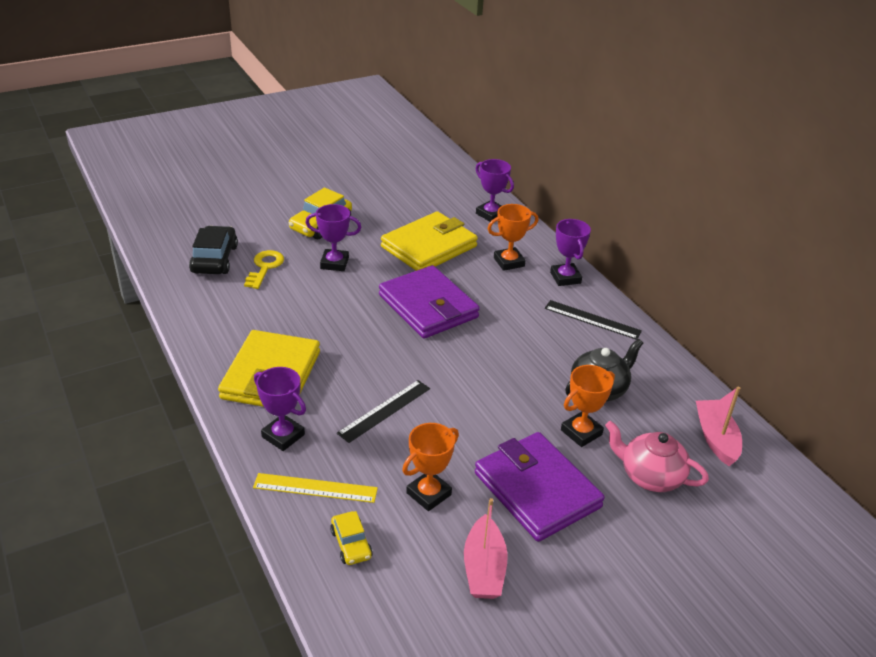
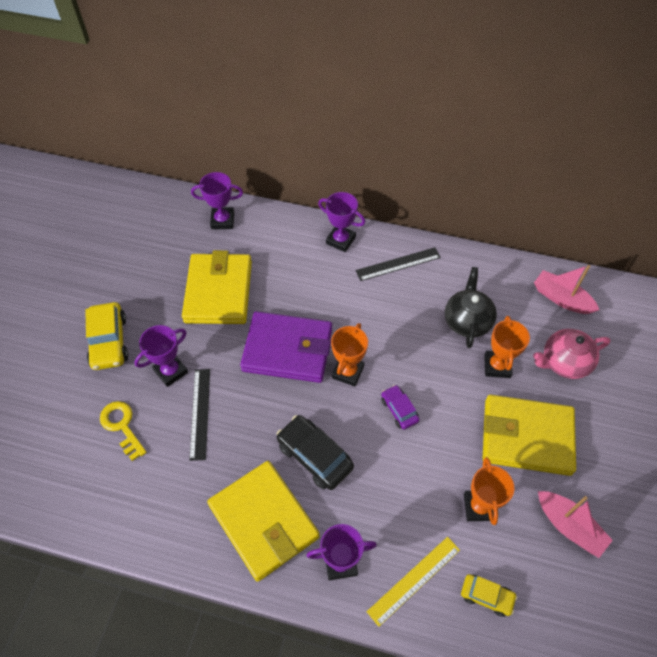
camera: 45 degrees left, 20 degrees up
(214, 259) = (68, 457): black car -> black car (314, 456)
(384, 410) = (374, 470): black ruler -> black ruler (200, 413)
(457, 395) = (399, 410): none -> purple car
(509, 262) = (289, 258): orange trophy -> orange trophy (348, 372)
(536, 490) = (526, 437): purple wallet -> yellow wallet

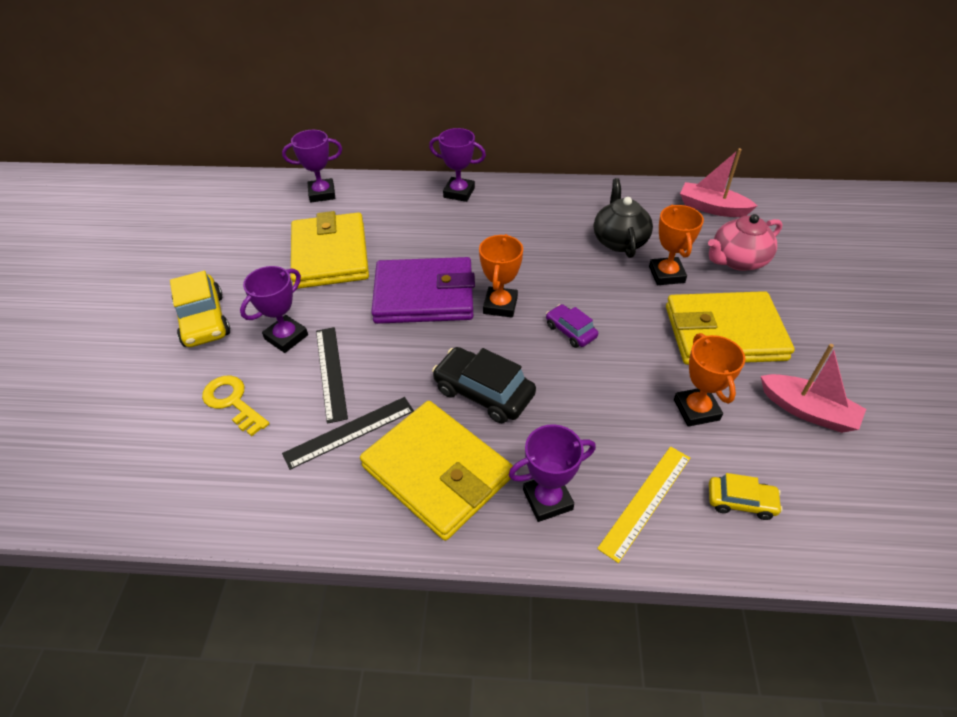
camera: 10 degrees left, 10 degrees down
(398, 264) = (528, 203): black ruler -> black ruler (349, 432)

